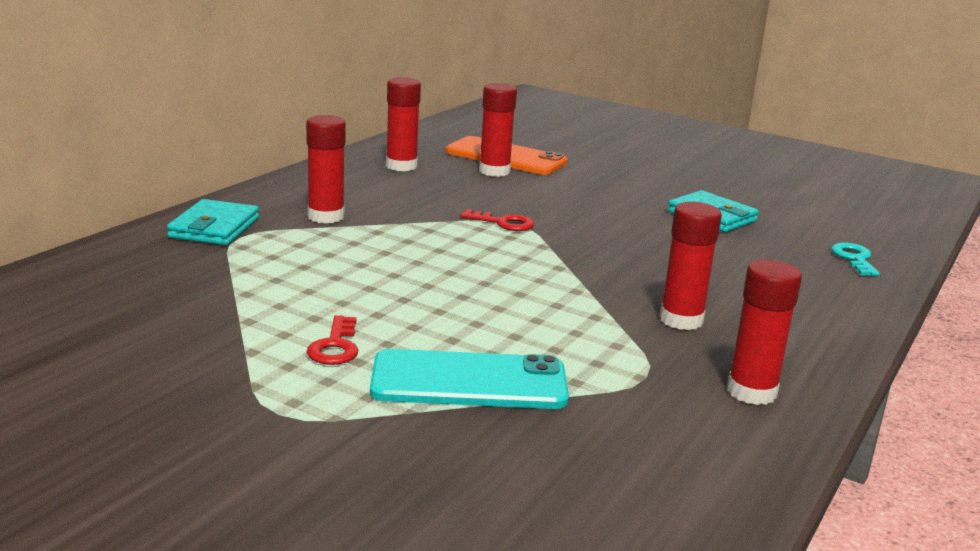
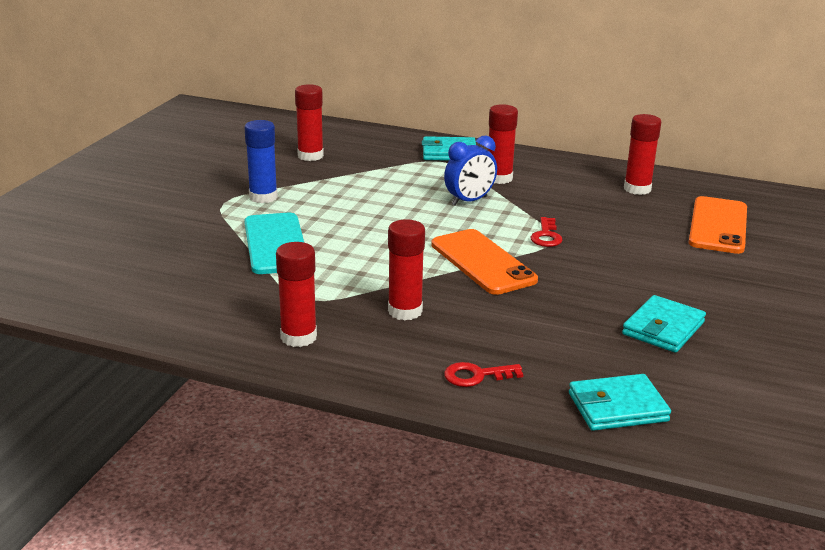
camera: 80 degrees right, 5 degrees up
(281, 375) = (263, 197): none -> blue glue stick
(335, 346) = (303, 205): red key -> red key (476, 376)
(386, 242) = (469, 201): none -> blue clock
(494, 171) = (670, 224): red glue stick -> red glue stick (310, 156)
(562, 262) = (482, 262): none -> orange phone
(854, 258) = (617, 407): turquoise key -> turquoise wallet

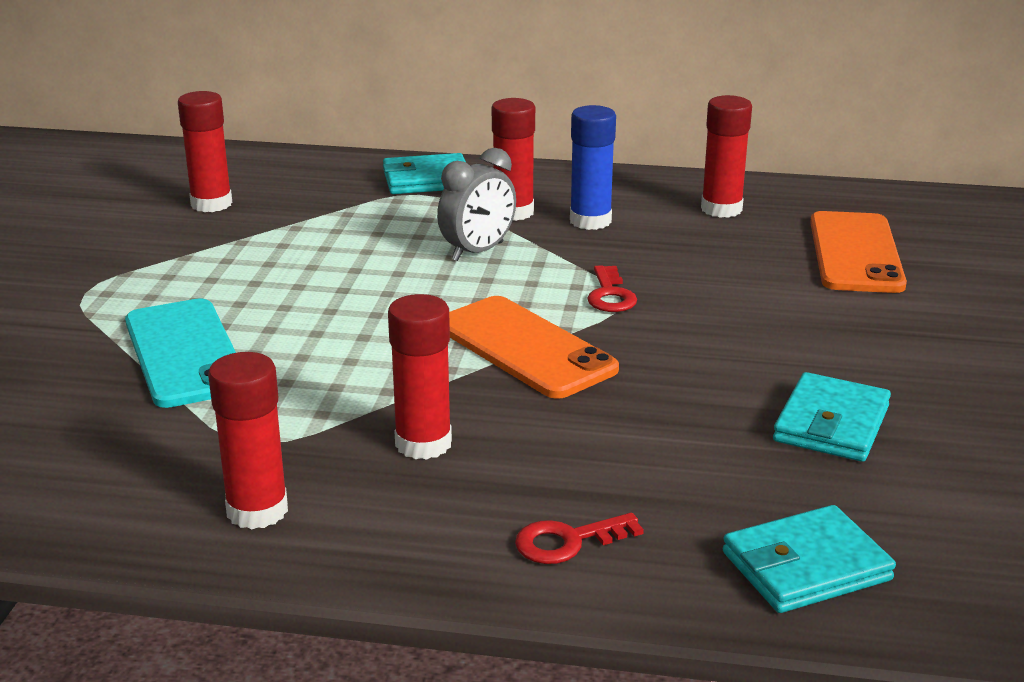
camera: 10 degrees left, 0 degrees up
(263, 197) = (148, 277): blue glue stick -> blue glue stick (590, 221)
(469, 201) = (478, 252): blue clock -> grey clock

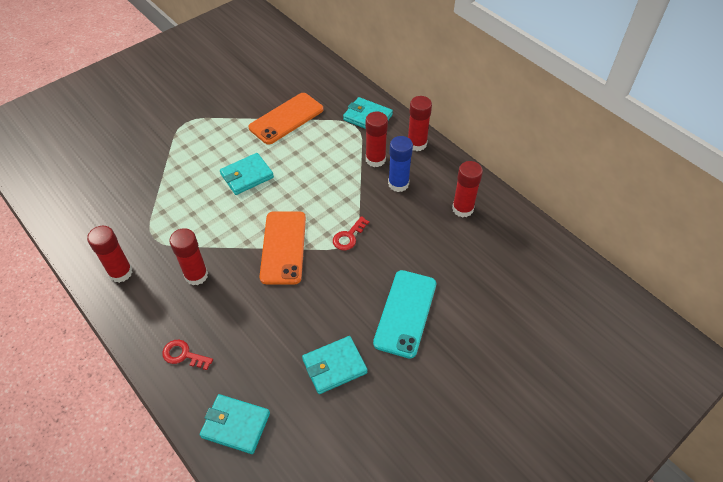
camera: 40 degrees right, 25 degrees up
(185, 353) = (179, 177): turquoise phone -> turquoise phone (405, 313)
(211, 204) = (275, 90): red glue stick -> red glue stick (417, 144)
(320, 303) = (247, 176): none -> turquoise wallet
(478, 252) = (333, 178): grey clock -> none
(855, 253) = (481, 275): orange phone -> orange phone (286, 118)

